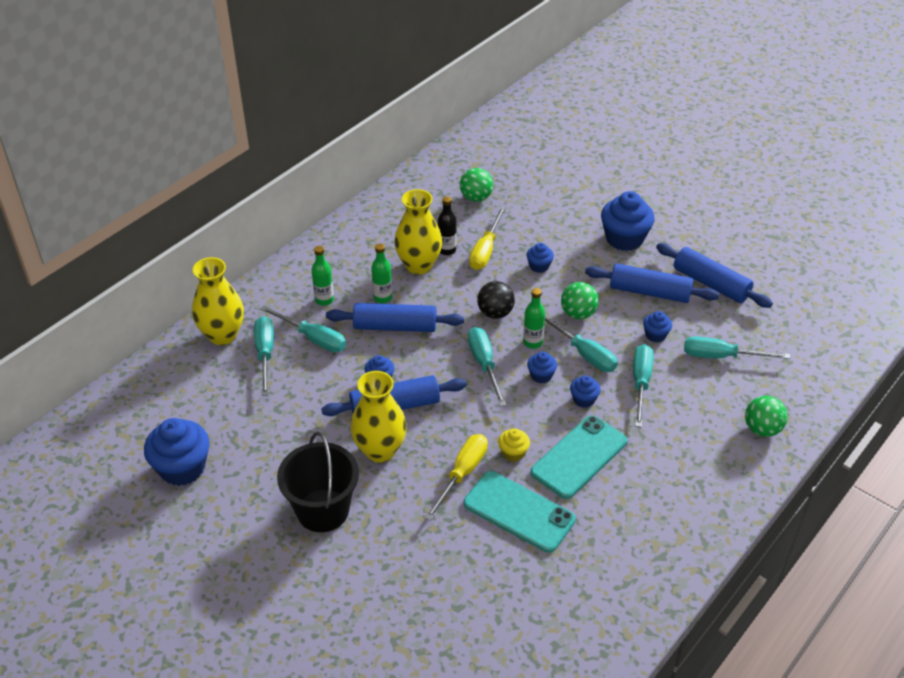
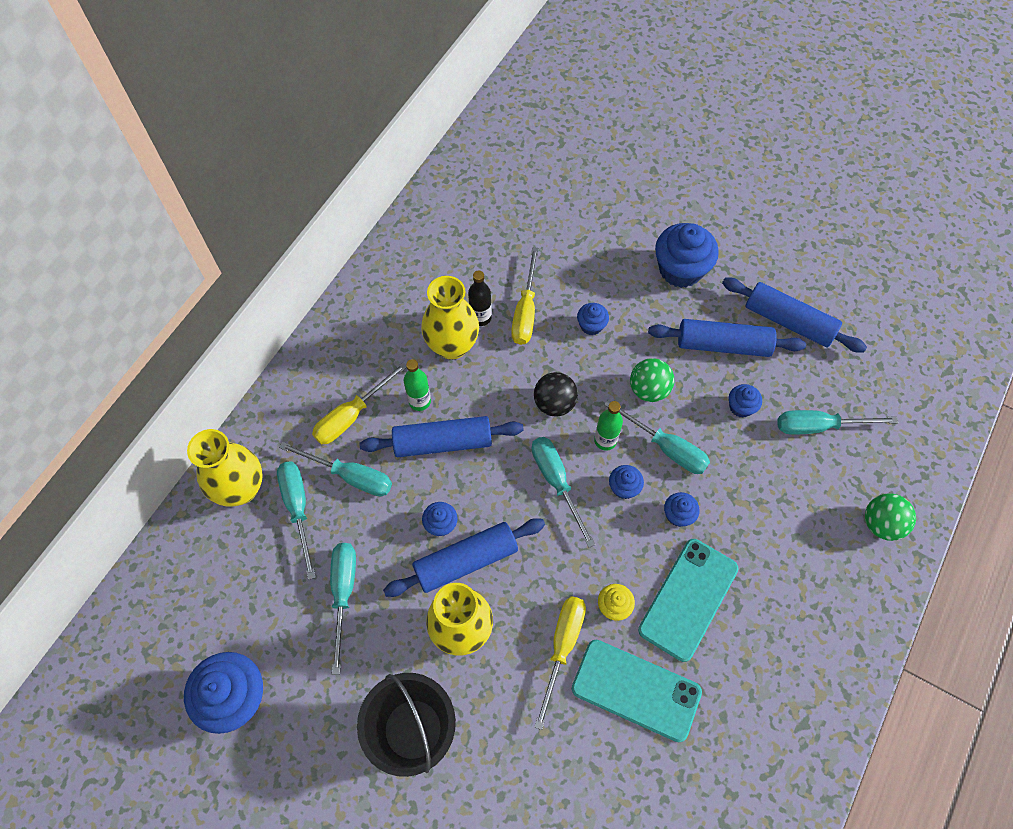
camera: 10 degrees left, 20 degrees up
(324, 300) = (351, 415): green bottle -> yellow screwdriver
(476, 198) = (499, 233): green ball -> none
(641, 383) = (737, 480): turquoise screwdriver -> turquoise screwdriver (343, 593)

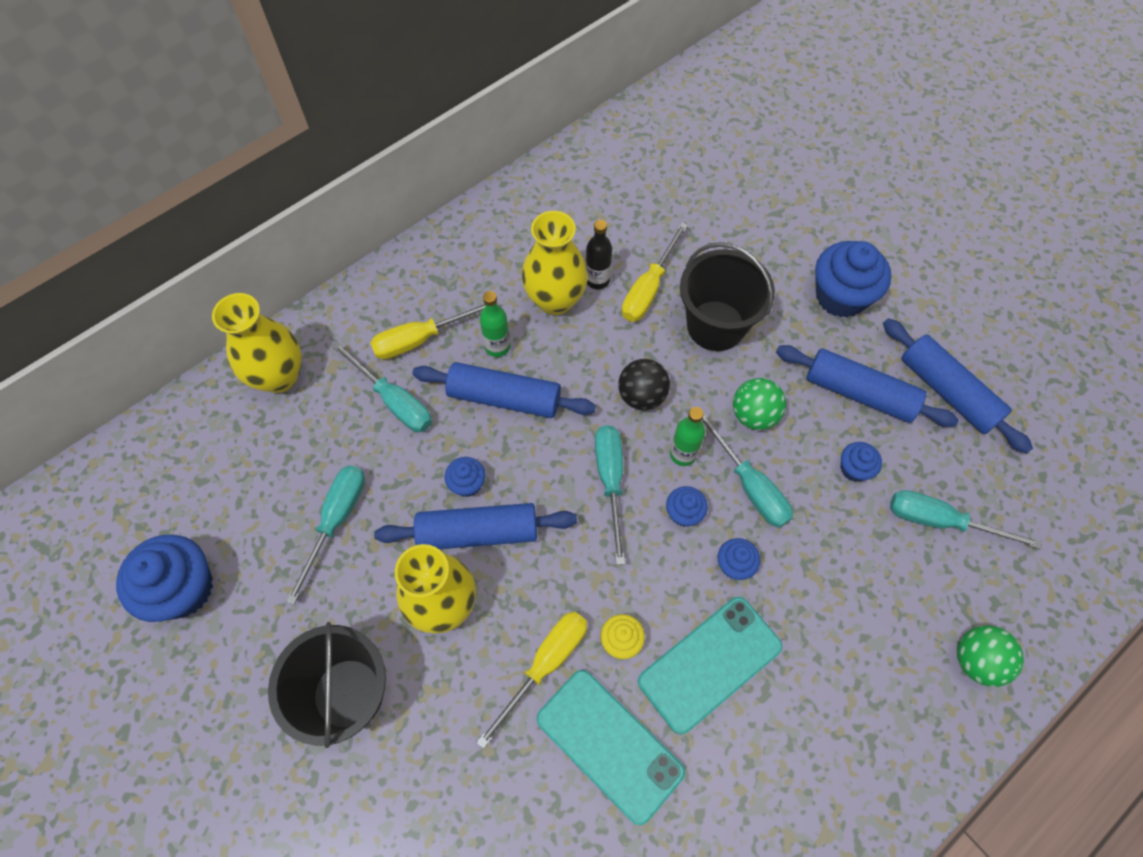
camera: 20 degrees right, 0 degrees up
(298, 508) = (327, 416): turquoise screwdriver -> none
(591, 325) = (715, 325): blue cupcake -> black bucket

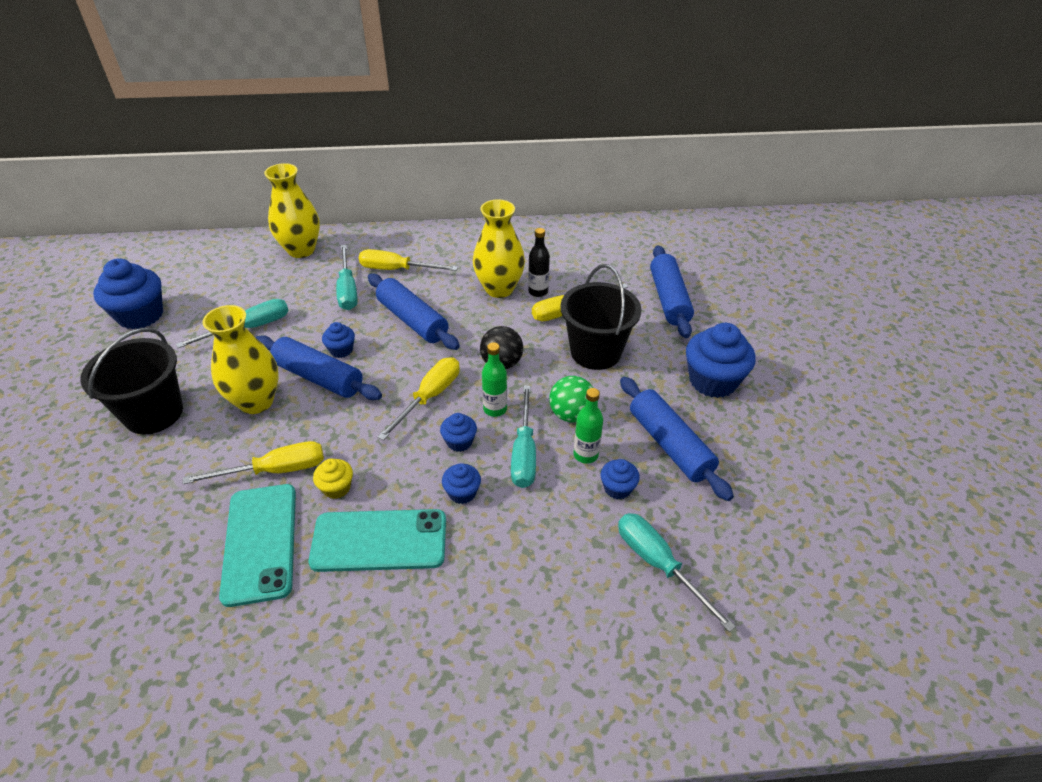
camera: 35 degrees right, 20 degrees down
(497, 347) = (437, 294): green bottle -> green bottle (585, 455)
(610, 481) = (430, 397): turquoise screwdriver -> yellow screwdriver
(947, 391) = (749, 483): blue rolling pin -> blue rolling pin (668, 299)
(976, 660) = (594, 683): green ball -> none

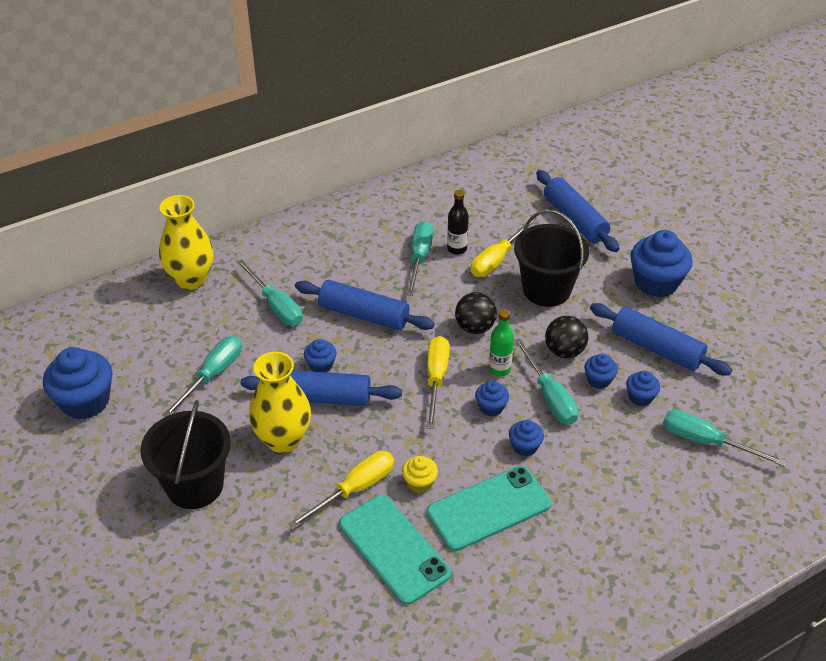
camera: 25 degrees left, 0 degrees up
(397, 270) = (307, 269): yellow screwdriver -> none
(499, 289) = (419, 258): yellow vase -> turquoise screwdriver
(571, 414) = (564, 351): green ball -> black ball
(585, 455) = (598, 380): green bottle -> blue cupcake

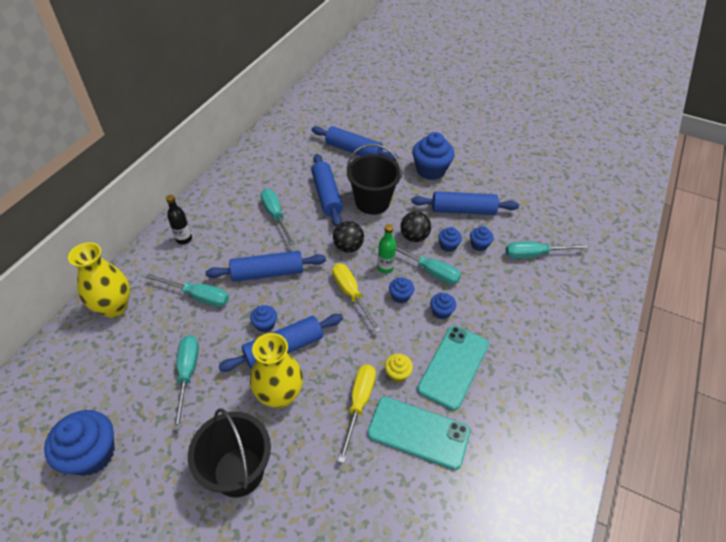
camera: 35 degrees left, 5 degrees up
(457, 249) = (296, 199): black bottle -> black bottle (184, 239)
(497, 259) = (327, 195): yellow screwdriver -> blue rolling pin

